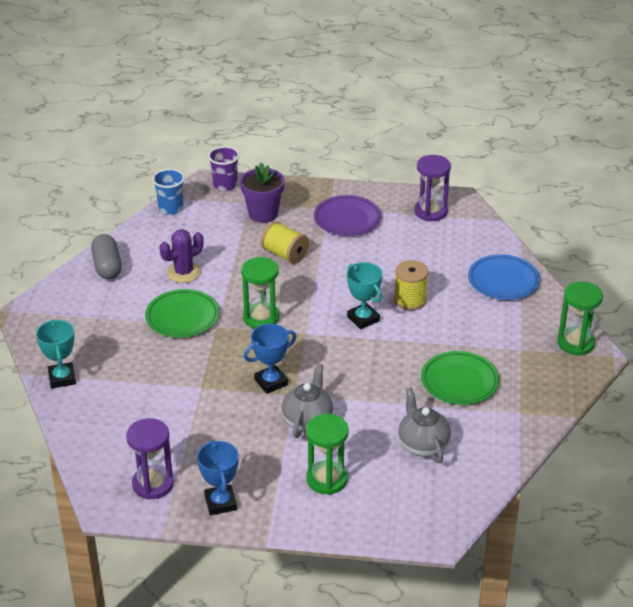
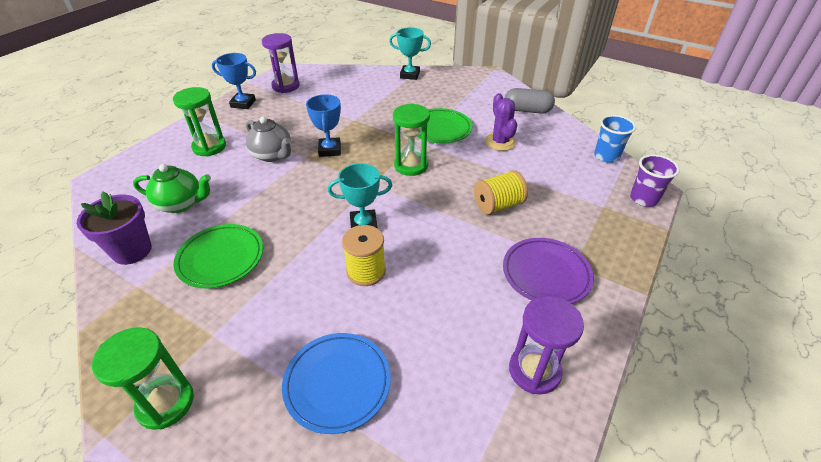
camera: 115 degrees right, 5 degrees up
(263, 214) = (578, 210): purple flower pot -> purple flower pot (132, 251)
(422, 445) = (181, 204): grey teapot -> green teapot

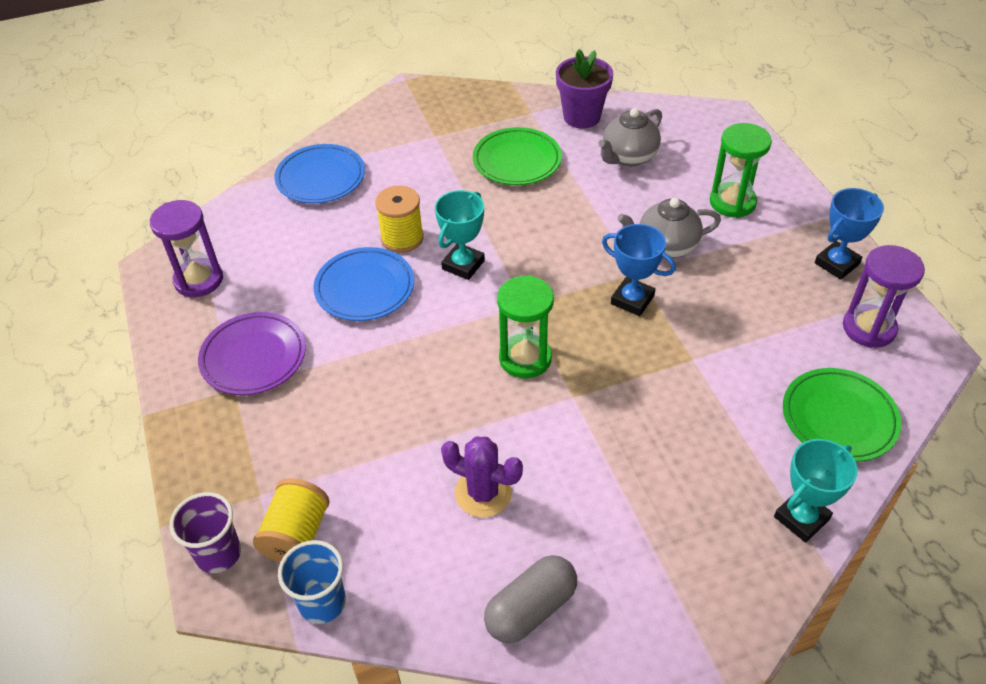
camera: 130 degrees right, 5 degrees up
(166, 403) = (400, 105): green hourglass -> none
(181, 204) = (628, 157): green teapot -> grey teapot
(432, 259) = (365, 288): none -> blue plate
(440, 129) = (581, 443): green plate -> green plate (839, 418)
(498, 205) = (374, 391): yellow spool -> yellow spool (297, 535)

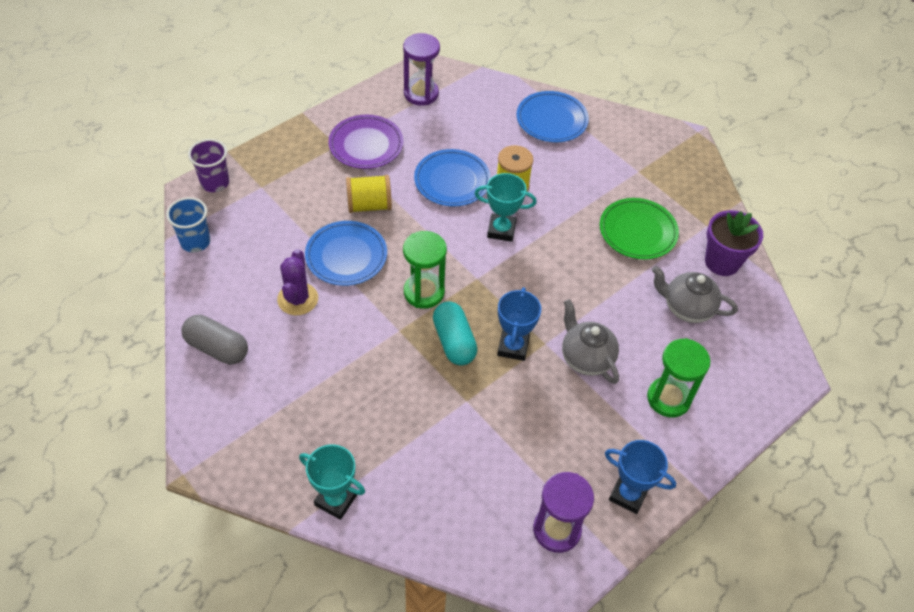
camera: 65 degrees right, 5 degrees up
(297, 535) = (238, 214): yellow spool -> yellow spool (369, 205)
(434, 423) = (346, 256): none -> blue plate
(608, 349) = (454, 342): none -> turquoise capsule
(839, 418) = (443, 516): green plate -> none

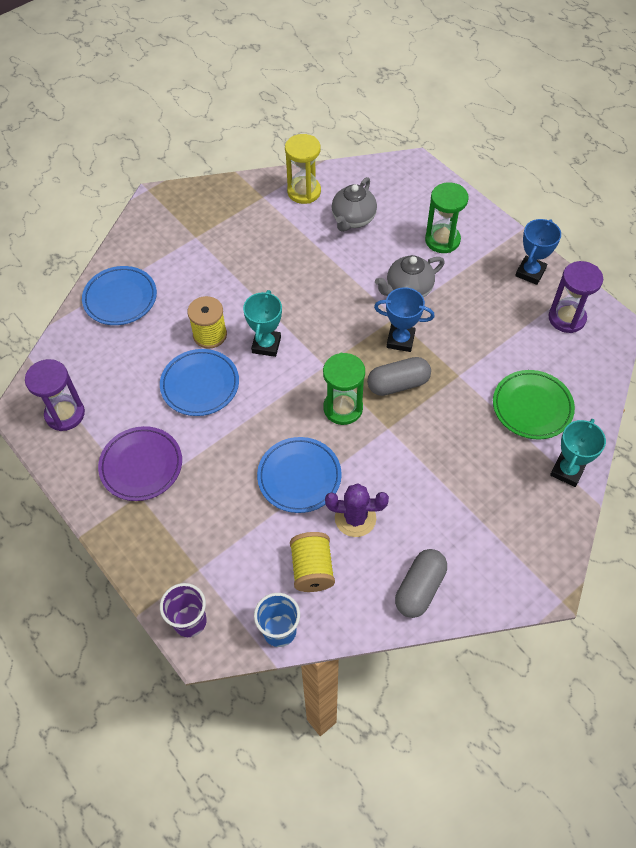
camera: 85 degrees left, 5 degrees up
(369, 205) = (230, 459): yellow spool -> yellow spool (312, 569)
(454, 342) = (398, 384): turquoise capsule -> grey capsule
(637, 232) = (270, 244): green plate -> green plate (532, 407)
(722, 262) = (304, 192): purple flower pot -> yellow hourglass

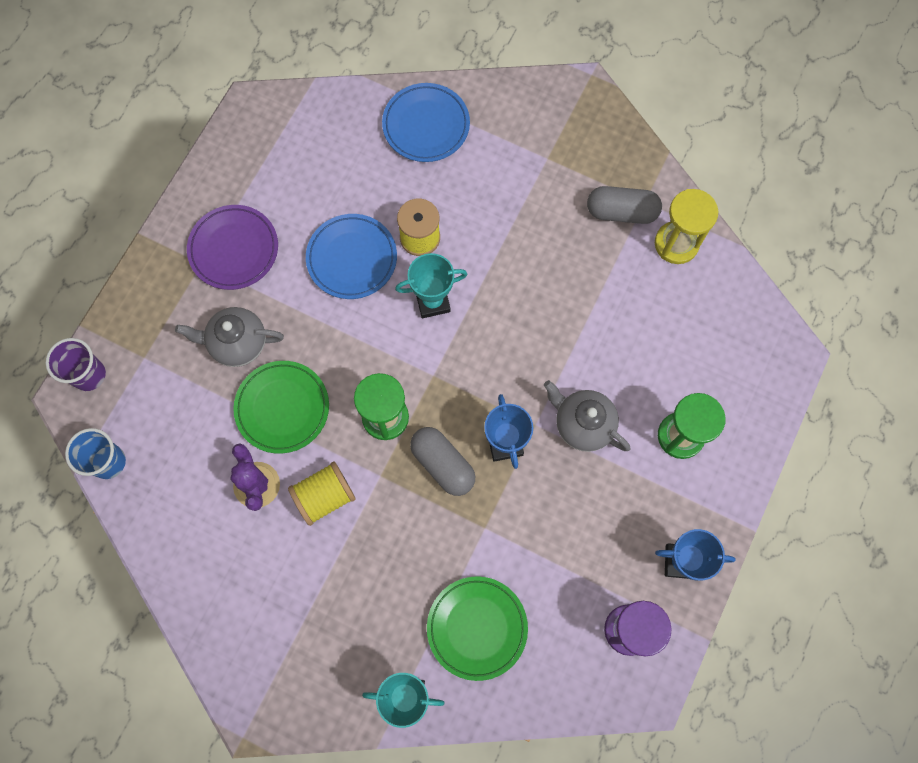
camera: 65 degrees right, 15 degrees up
(65, 414) = (262, 148): purple hourglass -> none
(299, 477) = (282, 408): blue plate -> green plate
(312, 569) = (184, 465): yellow spool -> yellow spool (325, 496)
(353, 219) = (661, 318): grey teapot -> grey teapot (237, 343)
(419, 588) = (202, 581): grey capsule -> grey capsule (621, 212)

